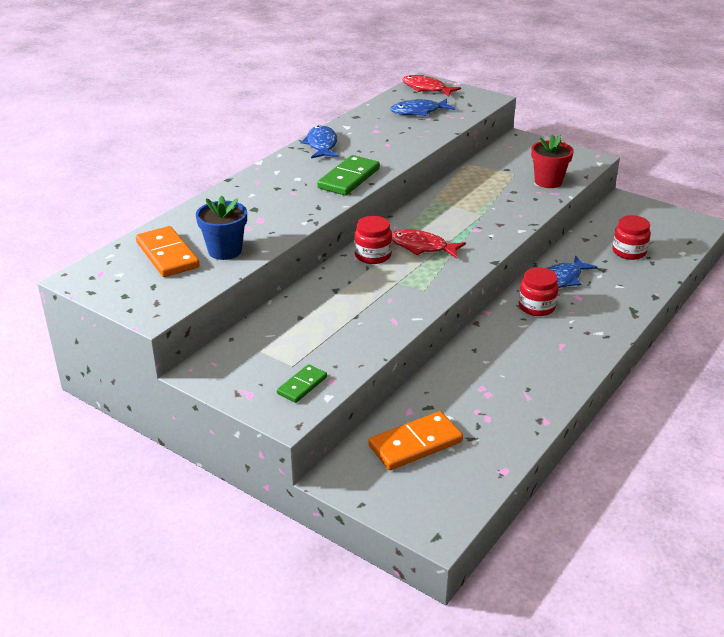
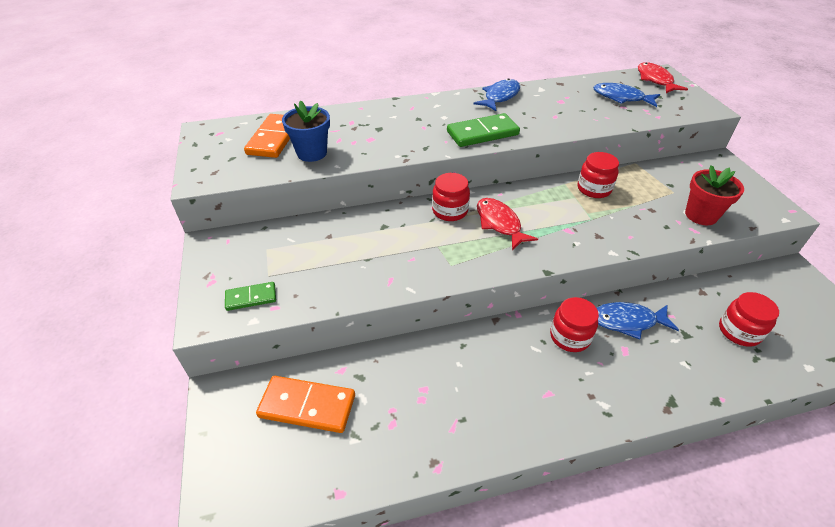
camera: 40 degrees right, 10 degrees up
(459, 194) = (594, 189): none -> red jar

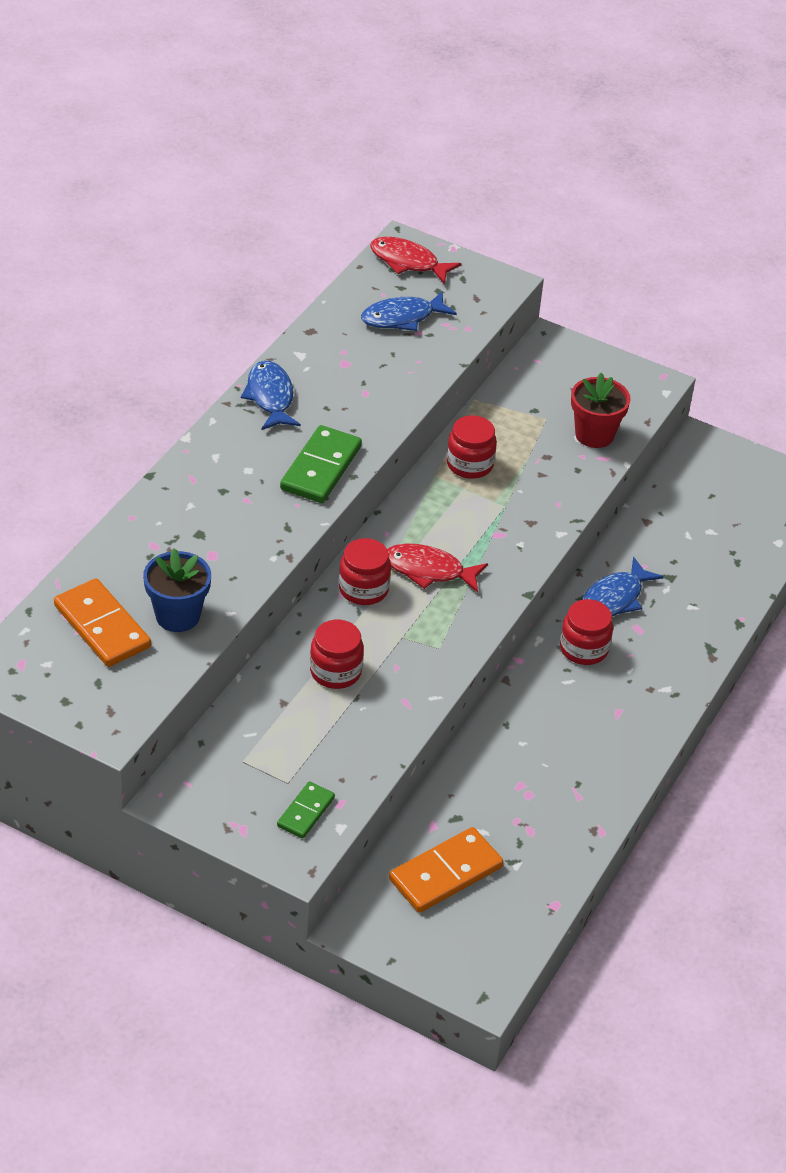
camera: 50 degrees left, 0 degrees up
(739, 331) = (706, 543): red jar -> red jar (335, 671)

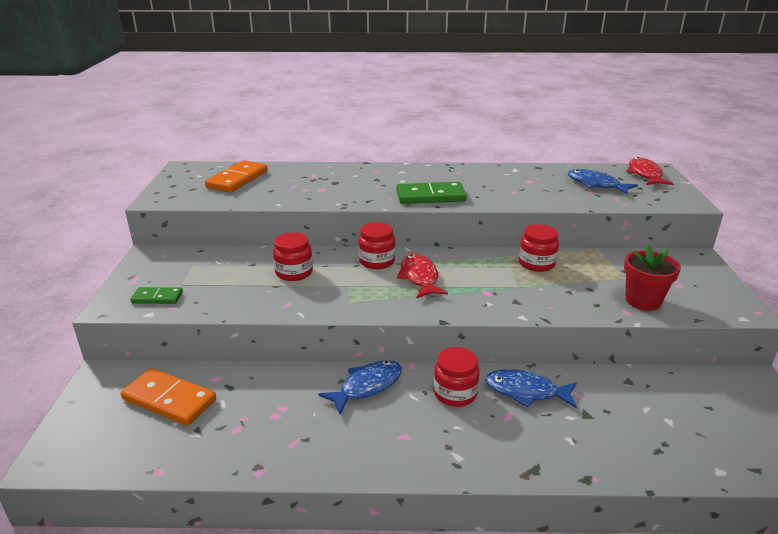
camera: 65 degrees right, 15 degrees down
(177, 616) = (262, 193): blue flower pot -> none
(270, 397) = (468, 171): blue fish -> blue fish (367, 386)

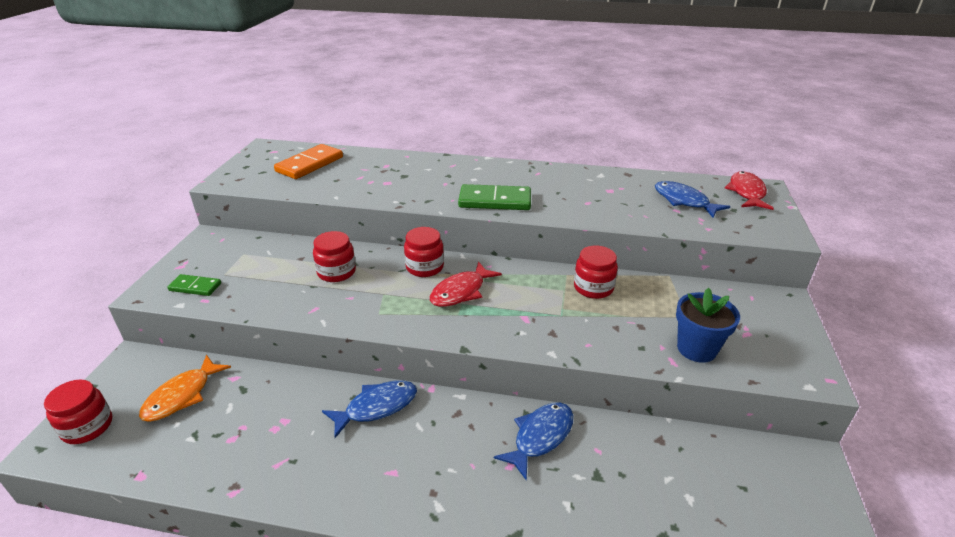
camera: 10 degrees right, 5 degrees up
(169, 399) = (182, 396): orange domino -> orange fish
(419, 277) = (461, 291): red fish -> red fish turned 135 degrees counterclockwise
(455, 393) = (464, 428): red jar -> red jar (87, 427)
(526, 391) = (540, 437): blue fish -> blue fish turned 105 degrees clockwise
(643, 301) = (696, 349): red flower pot -> blue flower pot

